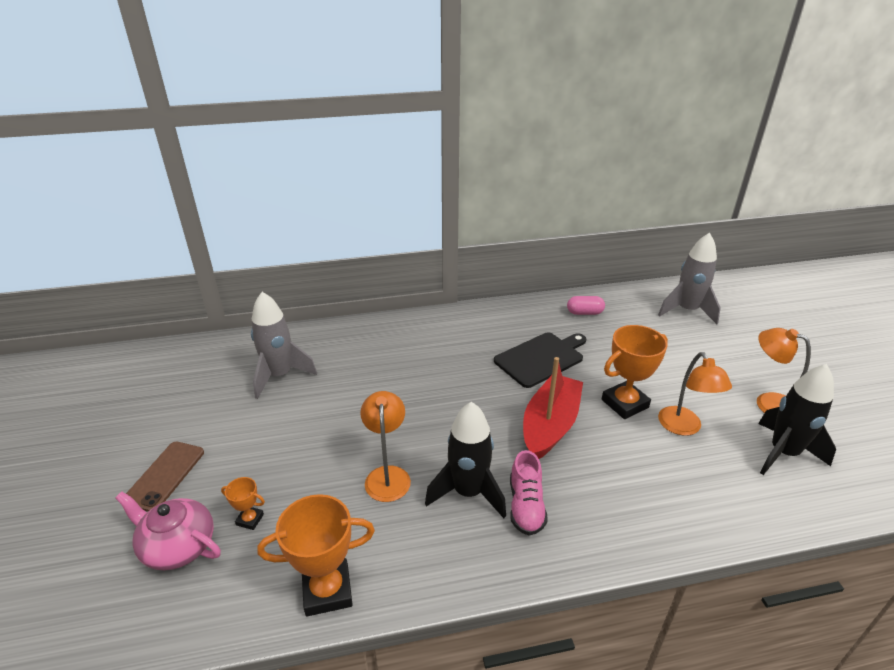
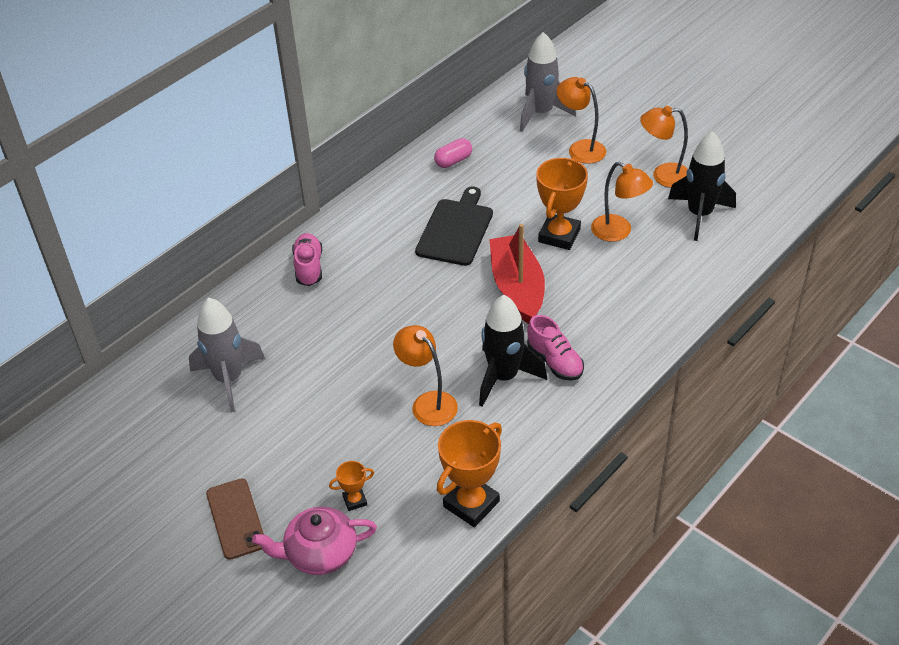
camera: 35 degrees left, 10 degrees up
(410, 332) = (309, 267): none -> pink shoe
(701, 348) = (580, 148): none -> orange lamp

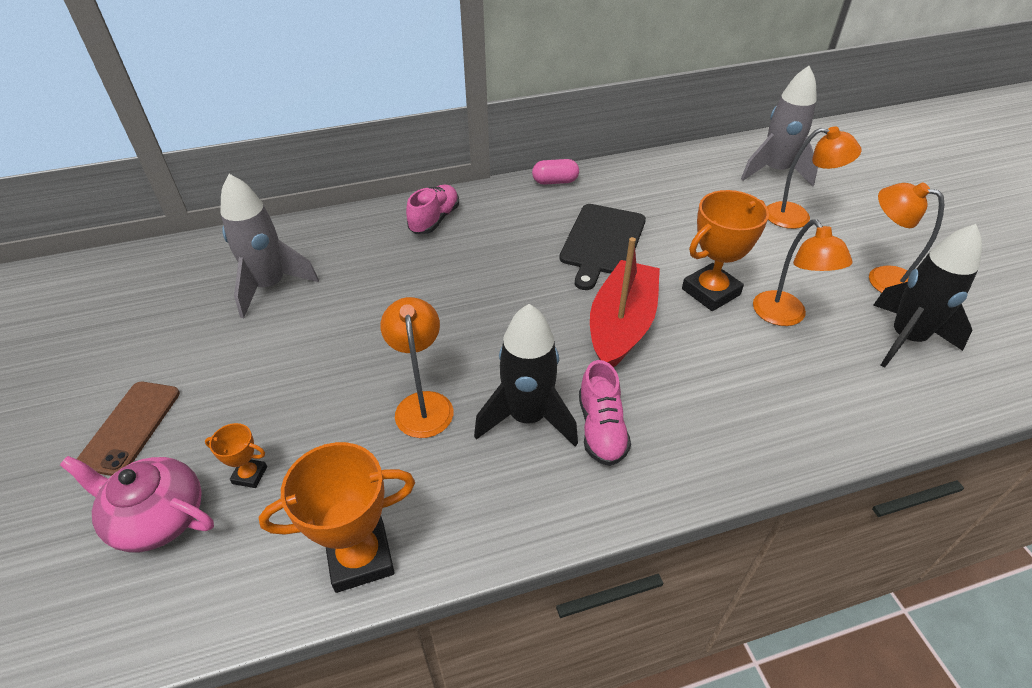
camera: 30 degrees right, 0 degrees up
(453, 161) = (651, 181): pink capsule -> pink capsule (555, 181)
(455, 230) = (602, 242): black cutting board -> black cutting board turned 150 degrees clockwise
(580, 148) = (797, 217): orange lamp -> orange lamp turned 120 degrees clockwise

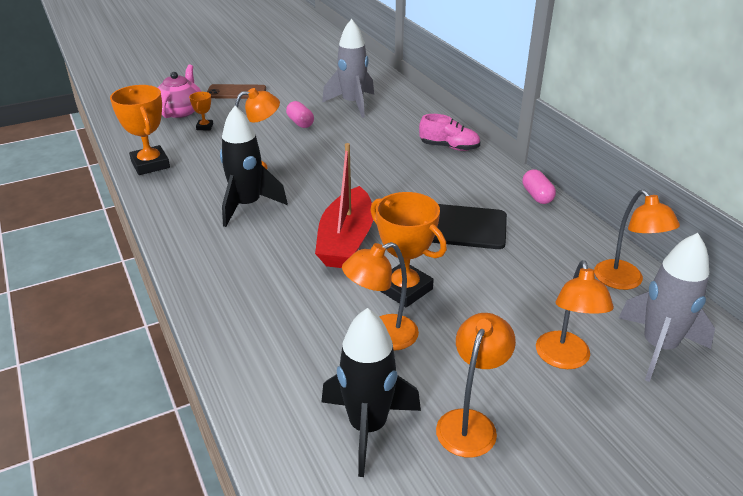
camera: 80 degrees right, 10 degrees down
(301, 347) = (300, 123): none -> pink capsule
(601, 429) = (238, 236): pink shoe -> none
(621, 326) = (346, 240): red boat -> red boat turned 90 degrees clockwise
(694, 166) = (624, 281): none -> orange lamp

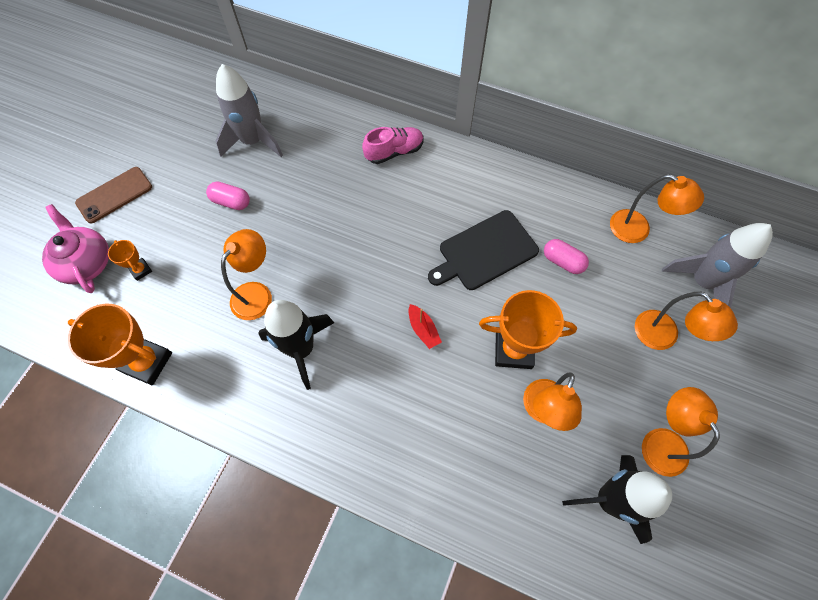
camera: 40 degrees left, 30 degrees up
(346, 240) = (423, 329): red boat -> red boat, size x0.42
(537, 196) = (511, 172): pink capsule -> pink capsule (562, 261)

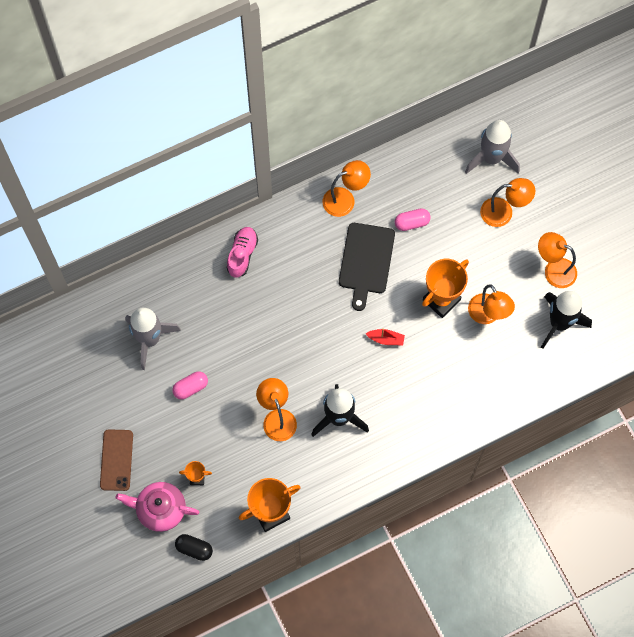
camera: 50 degrees left, 5 degrees up
(60, 320) = (194, 549): none -> black capsule
(638, 230) = (429, 160): orange lamp -> orange lamp (345, 199)

